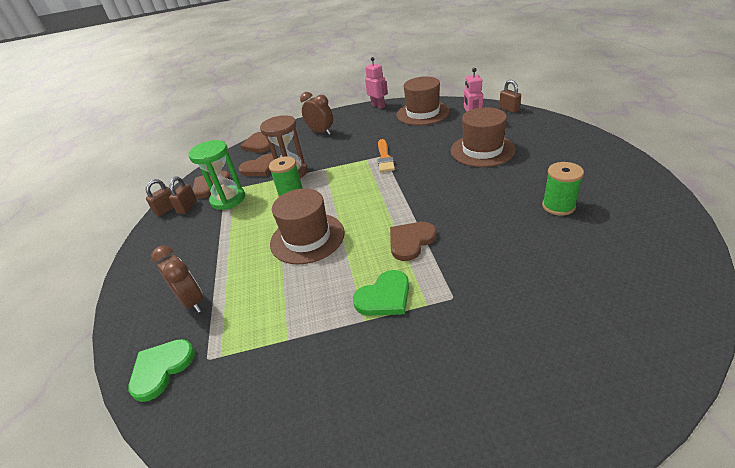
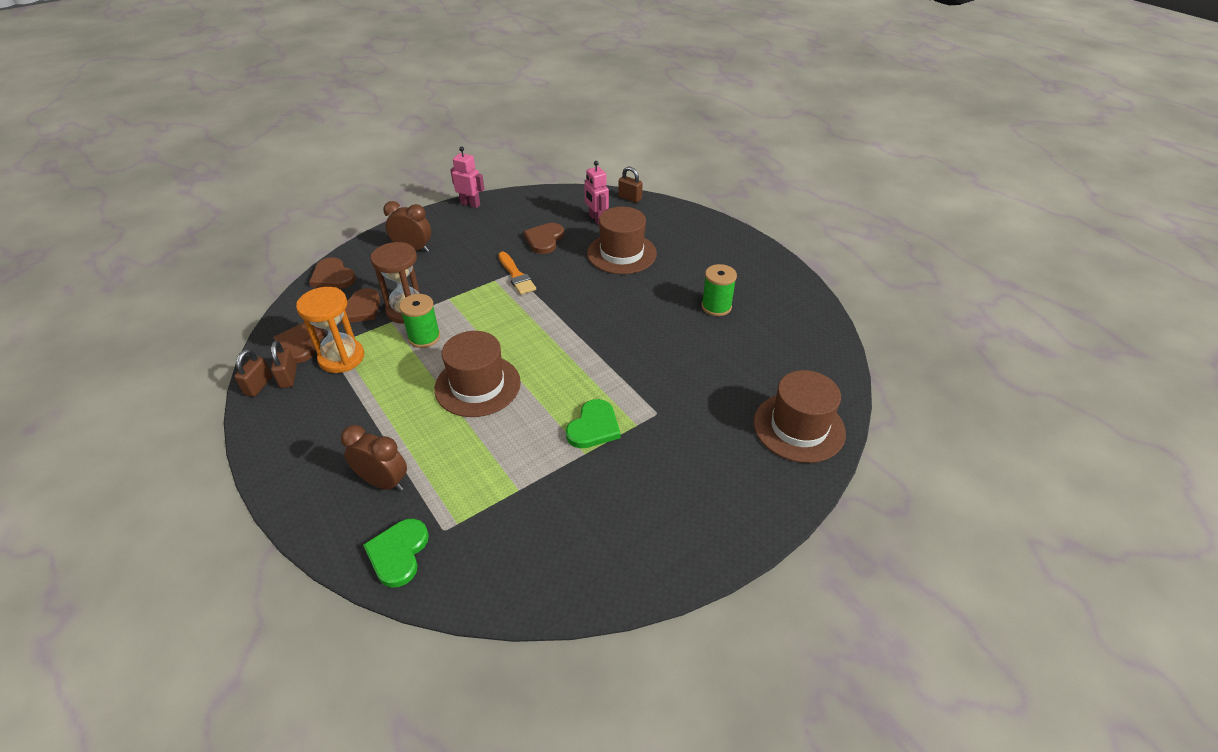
camera: 30 degrees left, 5 degrees up
(228, 199) = (341, 358): green hourglass -> orange hourglass
(411, 241) = (593, 367): brown heart -> brown heart (544, 240)
(423, 113) = (533, 210): brown hat -> brown hat (799, 427)

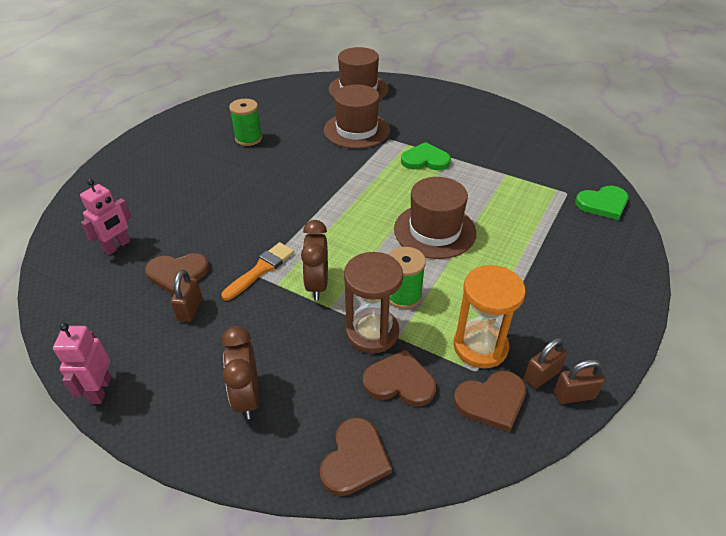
camera: 115 degrees left, 0 degrees up
(383, 482) = (568, 237): brown clock -> brown clock (317, 285)
(621, 253) = (185, 208): brown hat -> brown hat (356, 130)
(630, 198) = (58, 234): brown padlock -> brown padlock (190, 309)

